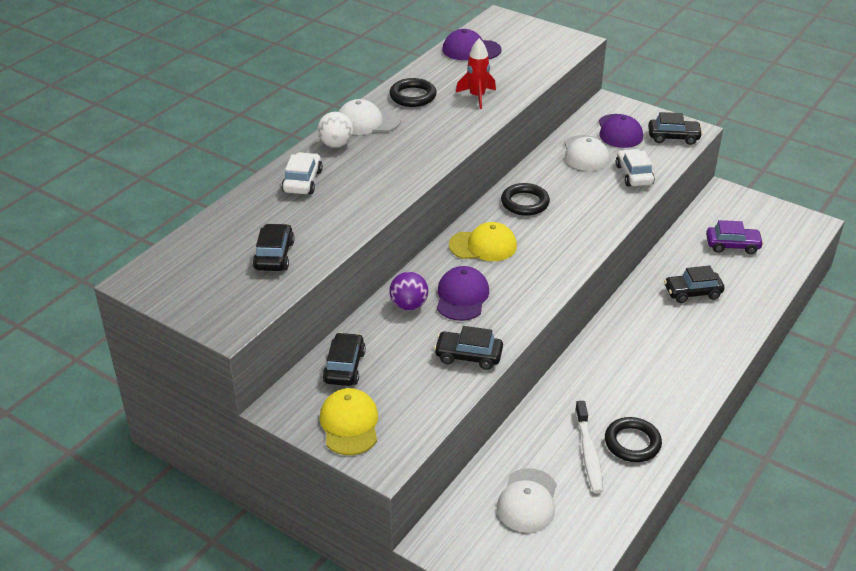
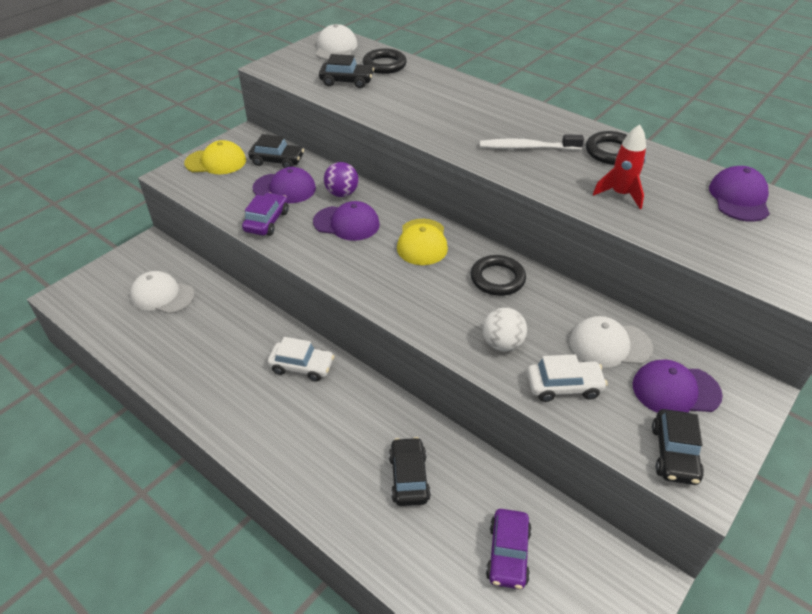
camera: 95 degrees right, 5 degrees up
(302, 181) = (449, 92): white car -> white car (302, 366)
(336, 144) = (510, 108): white ball -> white ball (502, 344)
(367, 122) = (554, 124): white cap -> white cap (336, 48)
(403, 351) = (285, 188): none -> purple cap
(468, 356) = (267, 221): black car -> purple car
(588, 453) = (196, 340): white toothbrush -> white toothbrush (527, 148)
(632, 443) = (195, 373): black ring -> black ring (384, 65)

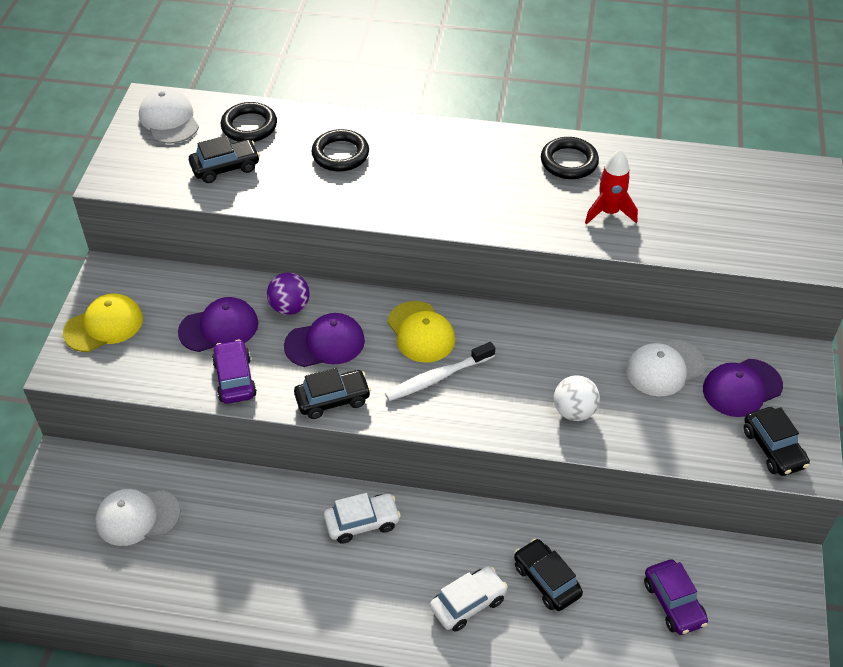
camera: 30 degrees left, 5 degrees up
(277, 161) = (178, 294): black car -> black car (333, 399)
(497, 279) = (523, 342): black ring -> black ring (340, 154)
(527, 148) = (486, 188): white toothbrush -> white toothbrush (437, 378)
(564, 386) = (653, 429): white car -> white car (468, 603)
(739, 198) = (710, 174): purple cap -> none

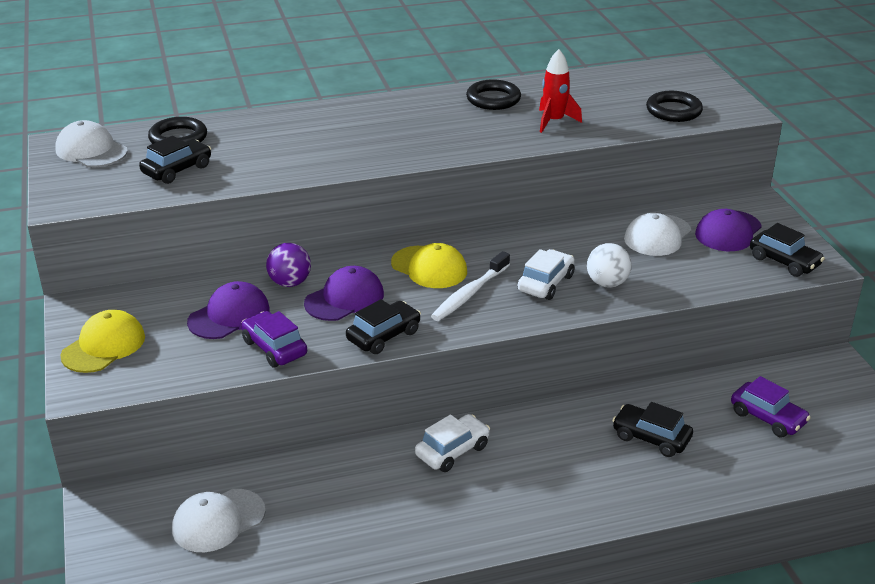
camera: 25 degrees left, 15 degrees down
(340, 154) = (284, 137): black ring -> black ring (673, 111)
(468, 603) = (595, 478): white car -> white car (545, 283)

